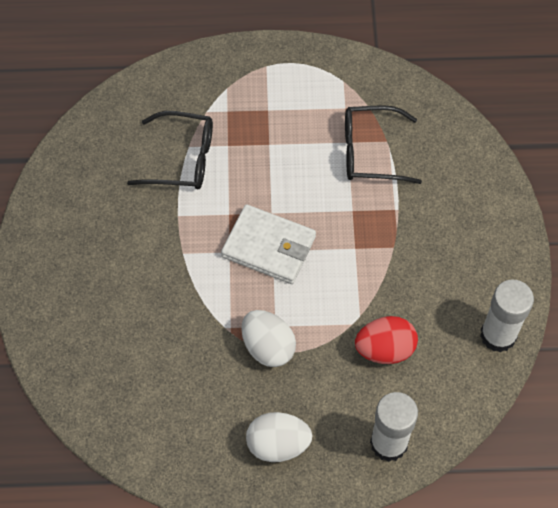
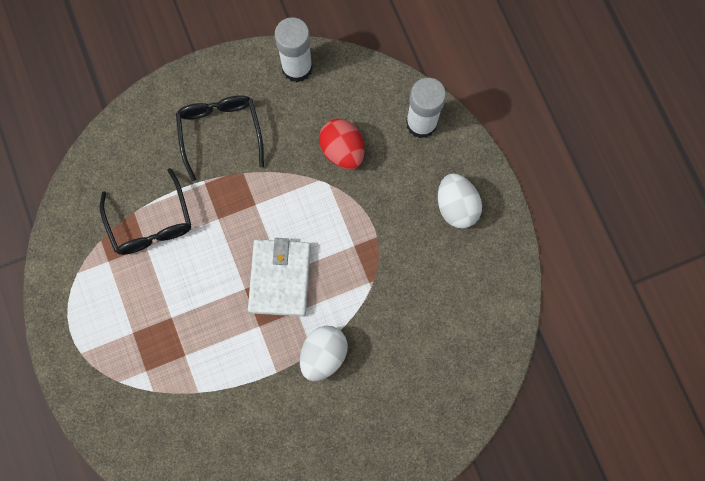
camera: 110 degrees left, 15 degrees up
(182, 159) = (214, 392): black glasses -> black glasses (220, 132)
(268, 347) = (375, 244): white egg -> white egg (323, 354)

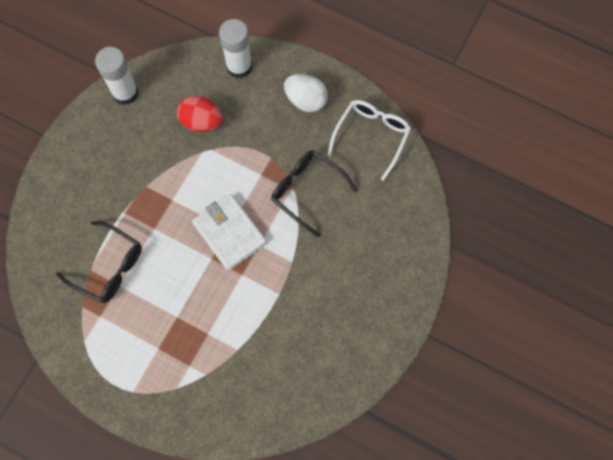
camera: 40 degrees left, 5 degrees down
(220, 132) = (107, 172): black glasses -> black glasses (307, 191)
(323, 354) = (300, 258): white egg -> none
(489, 292) = (371, 136): none -> white glasses

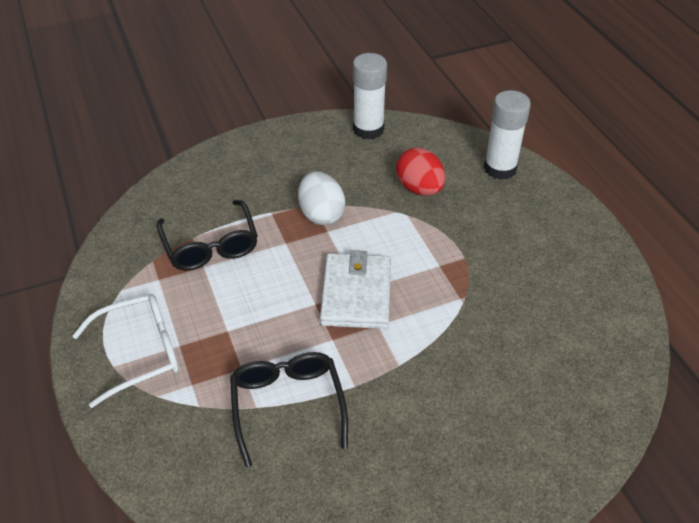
camera: 40 degrees right, 25 degrees down
(306, 100) = (549, 232): white egg -> white egg (321, 214)
(307, 191) = (478, 310): black glasses -> black glasses (287, 405)
(371, 136) = (602, 307): white glasses -> white glasses (140, 353)

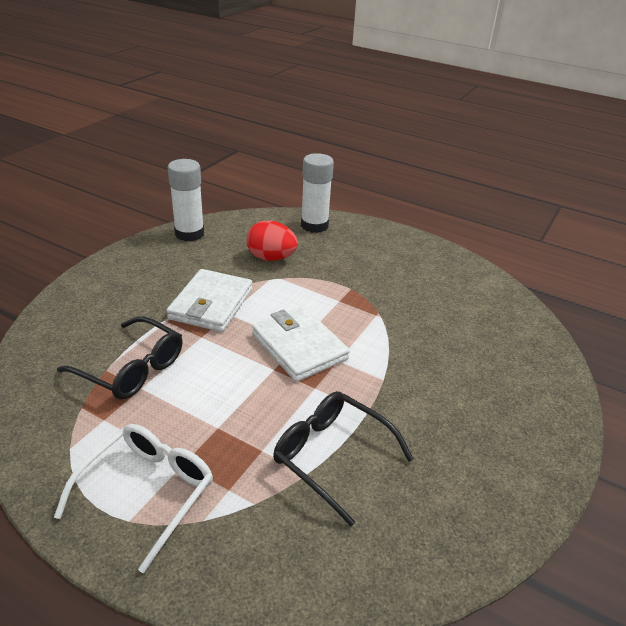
camera: 40 degrees left, 10 degrees down
(321, 214) = (211, 304): white egg -> white wallet

